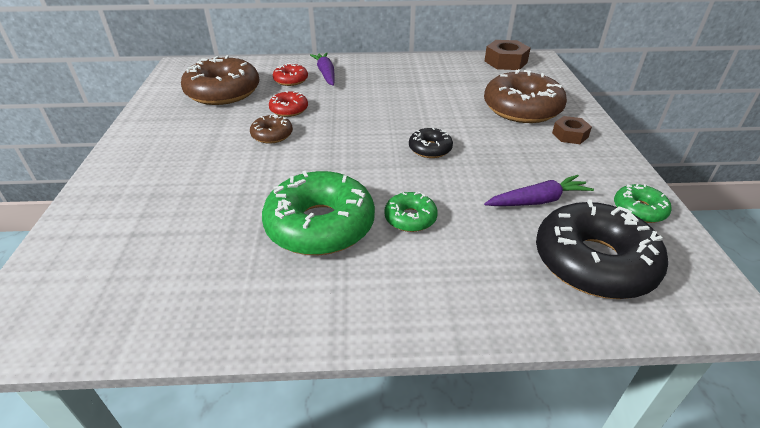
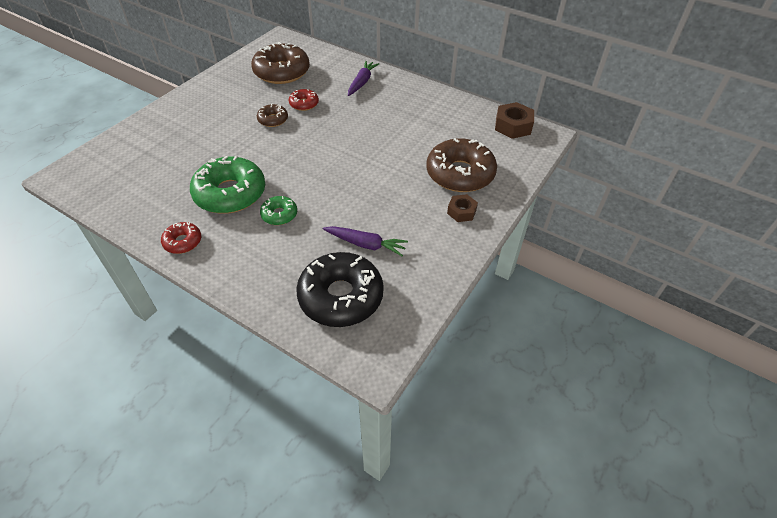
camera: 35 degrees right, 10 degrees up
(291, 80) = (333, 79): red donut -> red donut (183, 242)
(430, 149) = (351, 175): black donut -> none
(639, 210) = (420, 286): green donut -> none

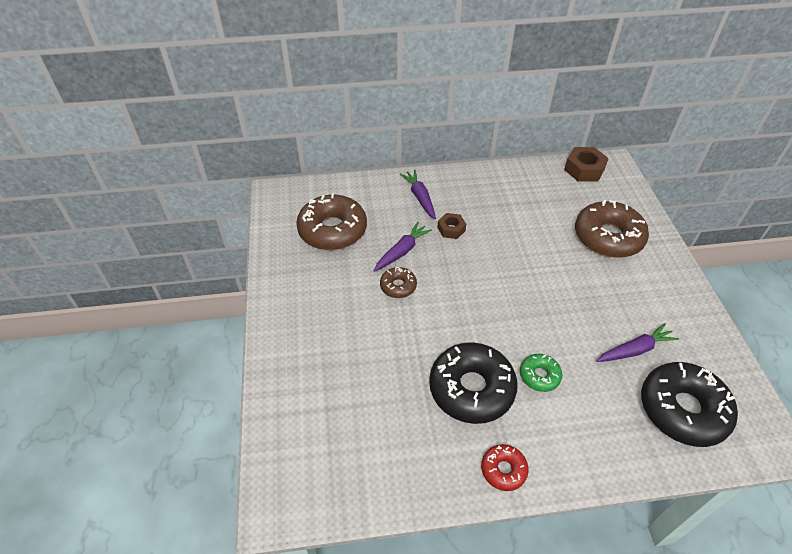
camera: 40 degrees left, 0 degrees up
(230, 193) = (471, 388): green donut -> black donut
(304, 104) = (402, 251): red donut -> purple carrot
(461, 212) = (652, 270): brown nut -> brown nut (451, 229)

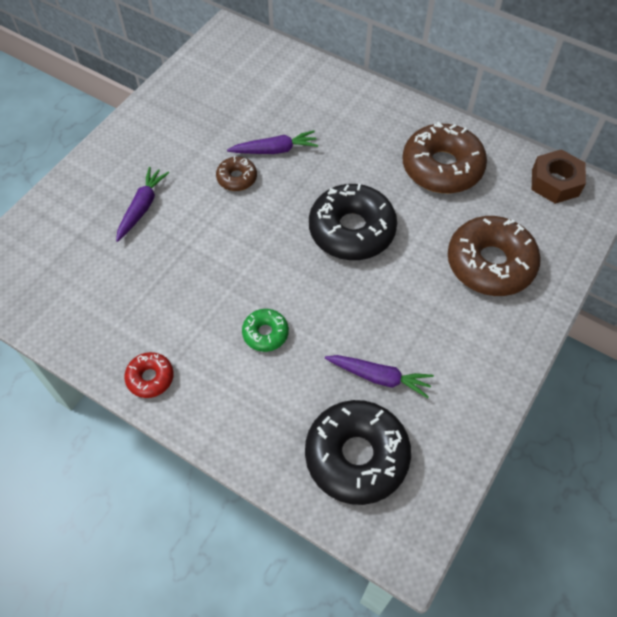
camera: 40 degrees right, 10 degrees up
(332, 230) = (238, 94): brown donut -> brown donut (442, 167)
(420, 198) = (348, 111): purple carrot -> purple carrot (142, 207)
(451, 229) = (342, 158): brown nut -> none
(471, 388) = (198, 301): black donut -> black donut (352, 230)

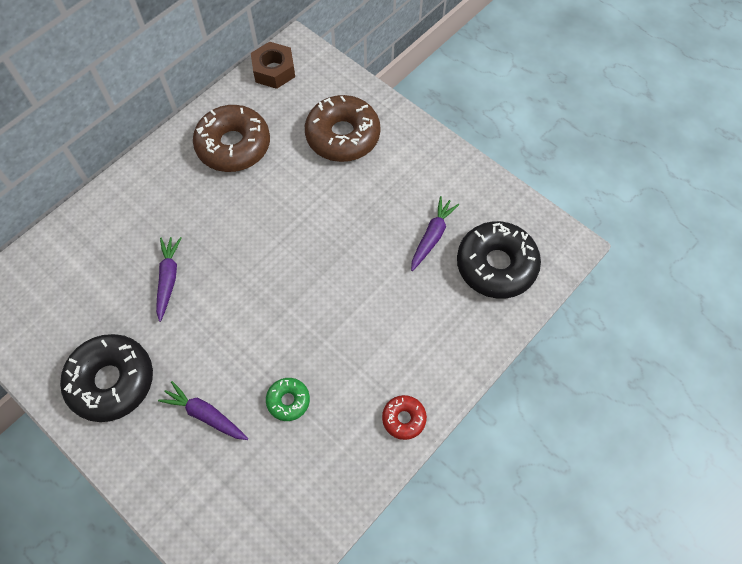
camera: 80 degrees left, 5 degrees up
(237, 178) = (194, 319): brown donut -> none
(265, 333) = (376, 316): green donut -> green donut (288, 401)
(352, 230) = (283, 229): black donut -> black donut (111, 381)

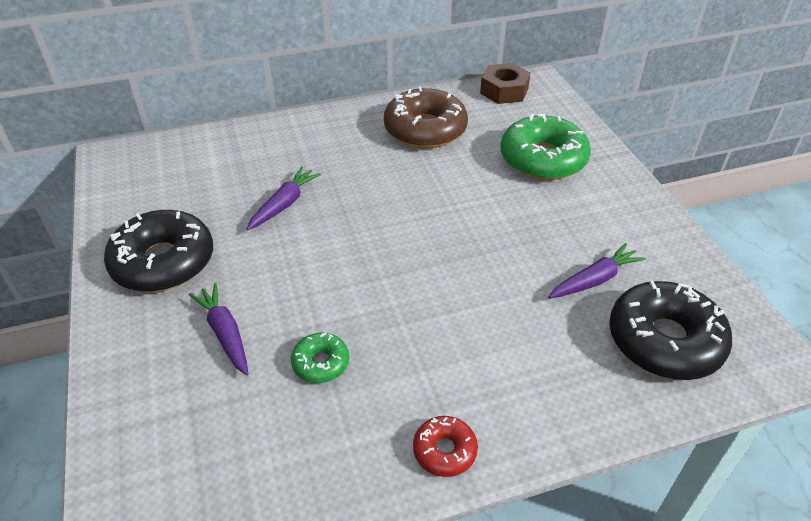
camera: 30 degrees right, 20 degrees down
(343, 136) = (543, 159): brown donut -> green donut

